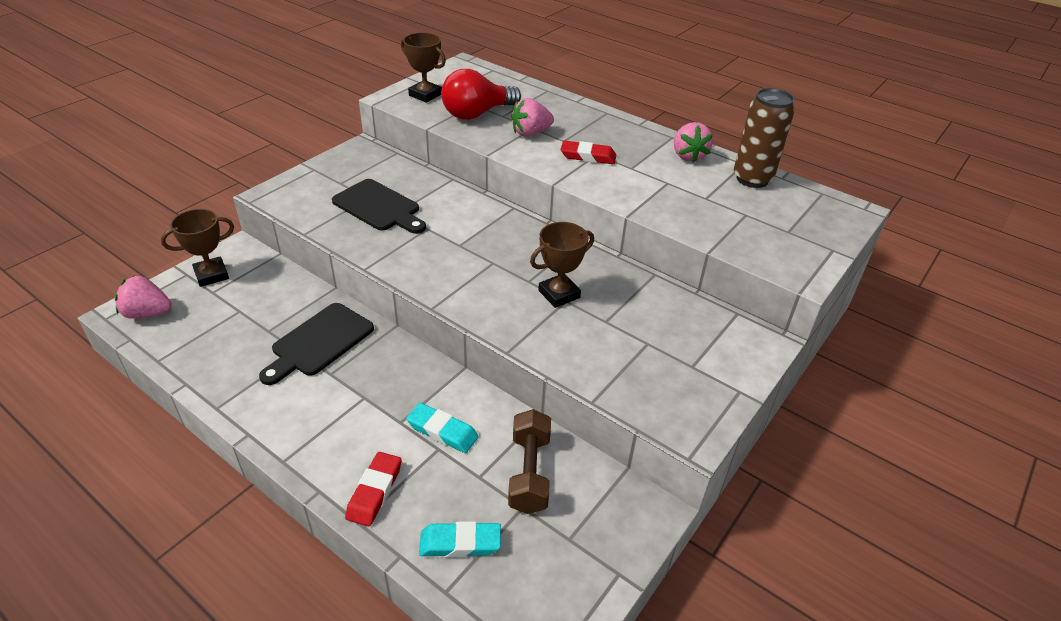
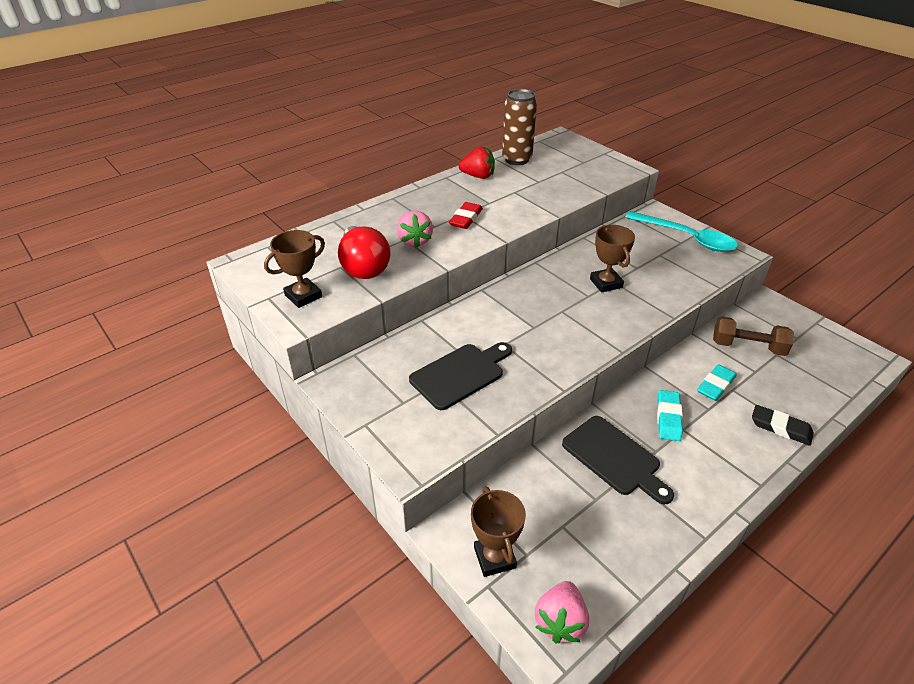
camera: 75 degrees left, 0 degrees up
(375, 491) = (780, 428): red eraser -> black eraser
(460, 543) = (814, 387): turquoise eraser -> turquoise eraser (668, 418)
(688, 156) = (478, 176): pink strawberry -> red strawberry
(708, 372) = (686, 238): none -> turquoise spoon

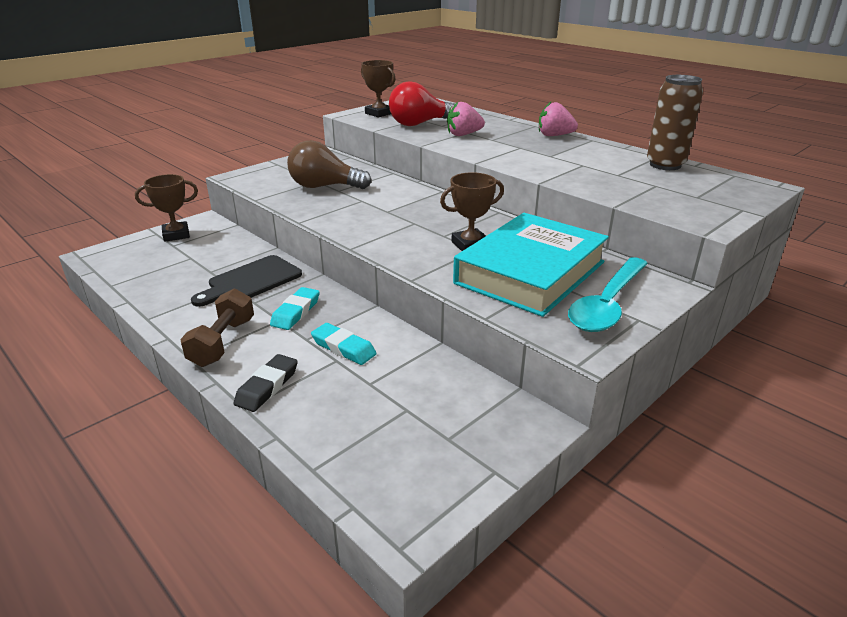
camera: 85 degrees right, 10 degrees down
(460, 374) = (324, 187): black cutting board -> brown light bulb
(466, 219) = (511, 148): red eraser -> none
(478, 176) = (605, 150): red strawberry -> none
(560, 621) = (115, 255): pink strawberry -> pink strawberry (554, 135)
(649, 261) = (530, 273): none -> turquoise book
(668, 418) = (296, 312): turquoise eraser -> turquoise eraser turned 75 degrees counterclockwise
(747, 347) = (419, 384): brown dumbbell -> brown dumbbell (222, 342)

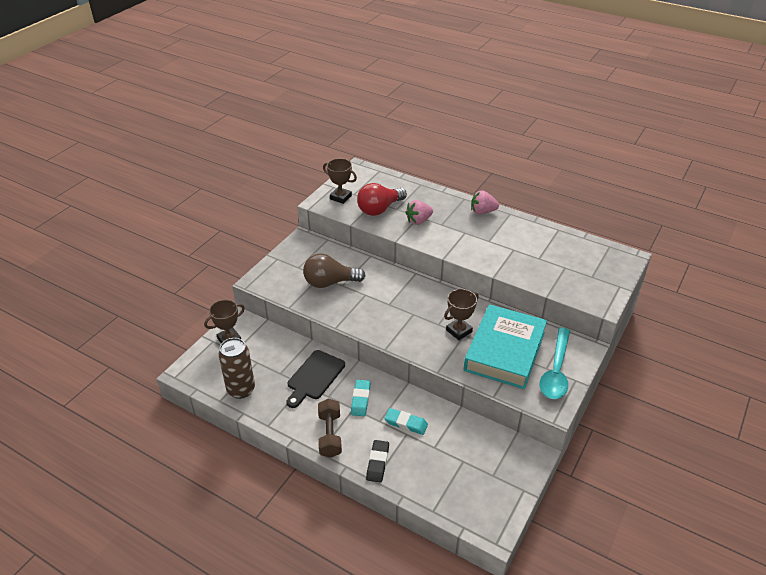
camera: 15 degrees left, 10 degrees up
(665, 165) = (565, 241): brown can -> brown can (241, 389)

